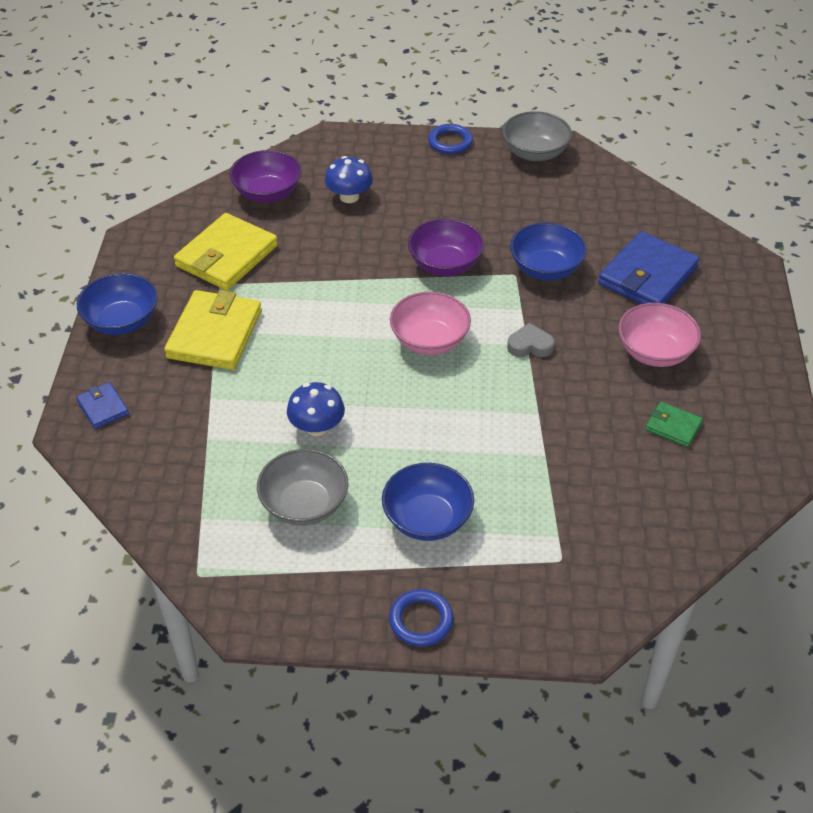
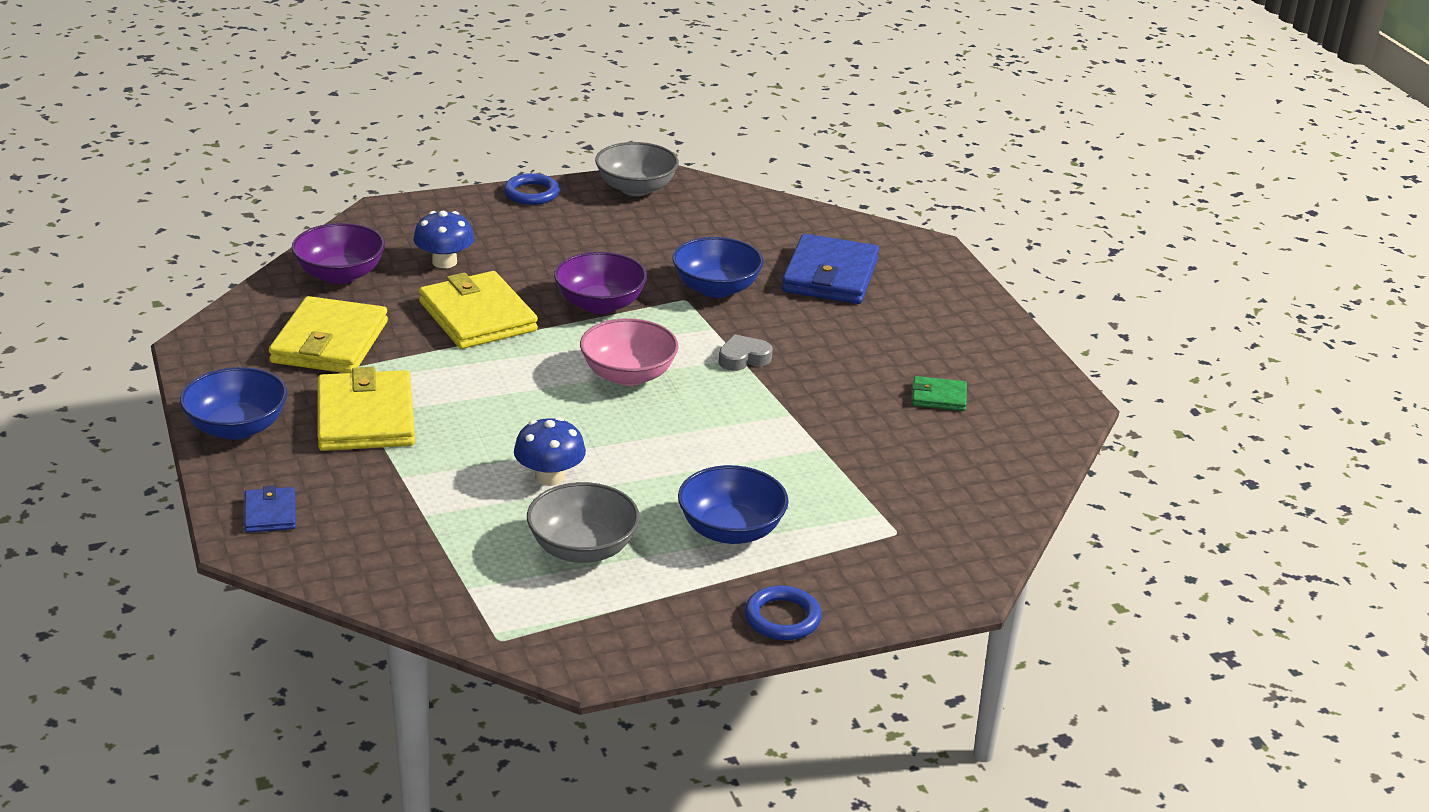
camera: 25 degrees left, 15 degrees down
(103, 407) = (270, 513): blue wallet -> blue wallet turned 45 degrees clockwise
(346, 255) = (478, 316): none -> yellow wallet
(655, 352) = (879, 339): pink bowl -> none

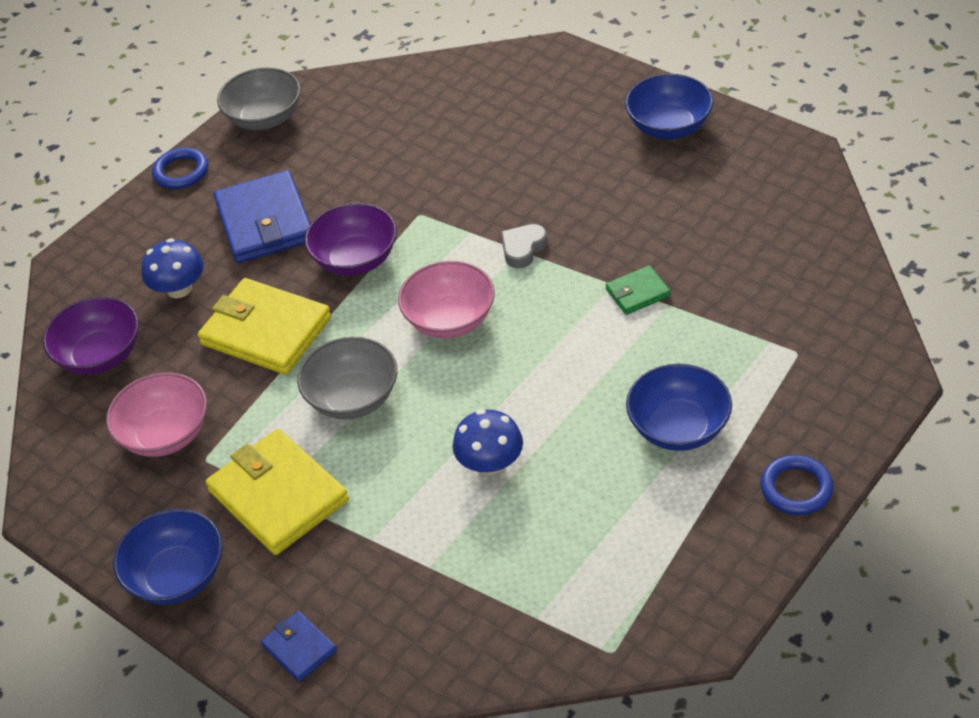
camera: 25 degrees left, 15 degrees up
(329, 342) = (165, 434): yellow wallet -> pink bowl
(582, 549) = (586, 518): grey bowl -> grey bowl (353, 398)
(716, 288) = (432, 189): blue bowl -> blue bowl (669, 126)
(830, 275) = (508, 125): blue wallet -> blue wallet (265, 222)
(939, 397) = (703, 201): green wallet -> green wallet (637, 293)

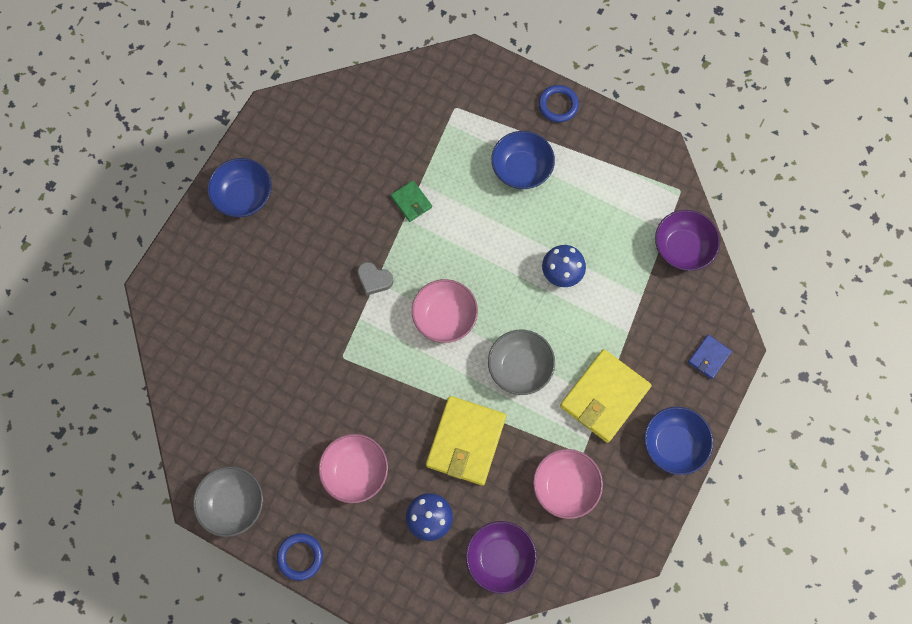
camera: 105 degrees left, 25 degrees up
(265, 222) = (355, 471): blue wallet -> pink bowl
(355, 259) = (391, 394): purple bowl -> purple bowl (682, 248)

